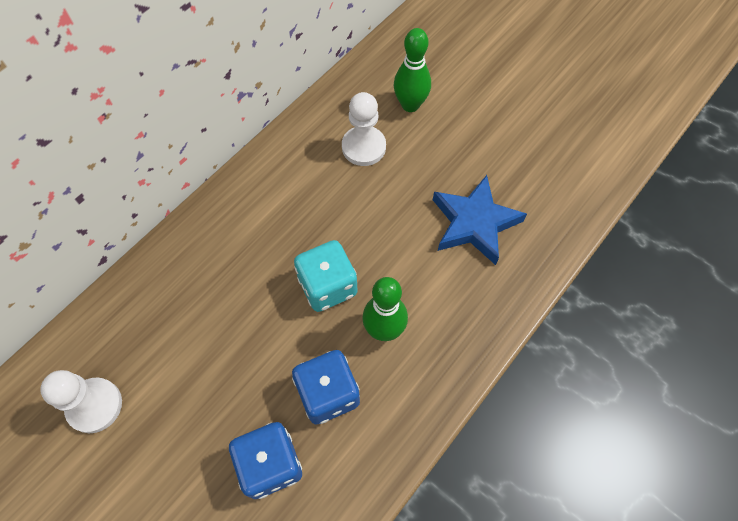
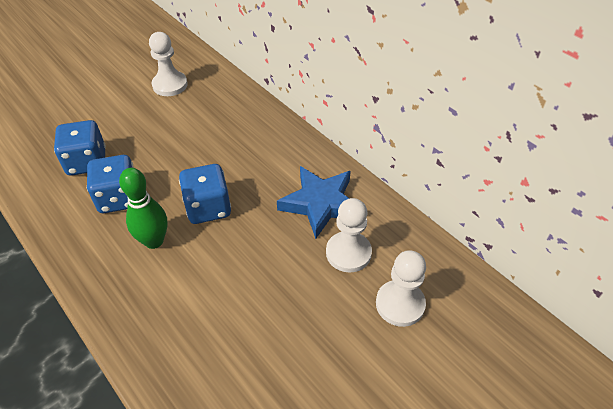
camera: 100 degrees right, 15 degrees down
(327, 286) = (208, 208): turquoise dice -> blue dice
(410, 105) = (400, 304): green bowling pin -> white pawn
(474, 223) = (235, 336): blue star -> blue star (320, 204)

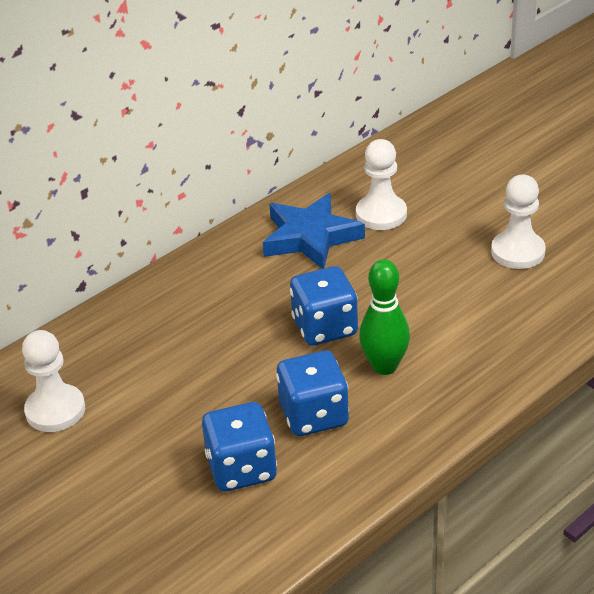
camera: 90 degrees left, 10 degrees down
(400, 304) = (440, 181): white pawn -> white pawn (518, 252)

